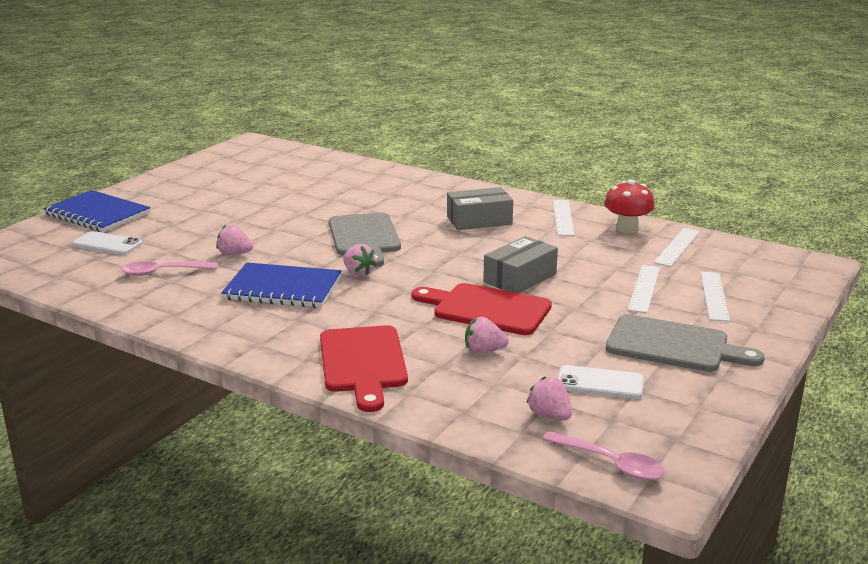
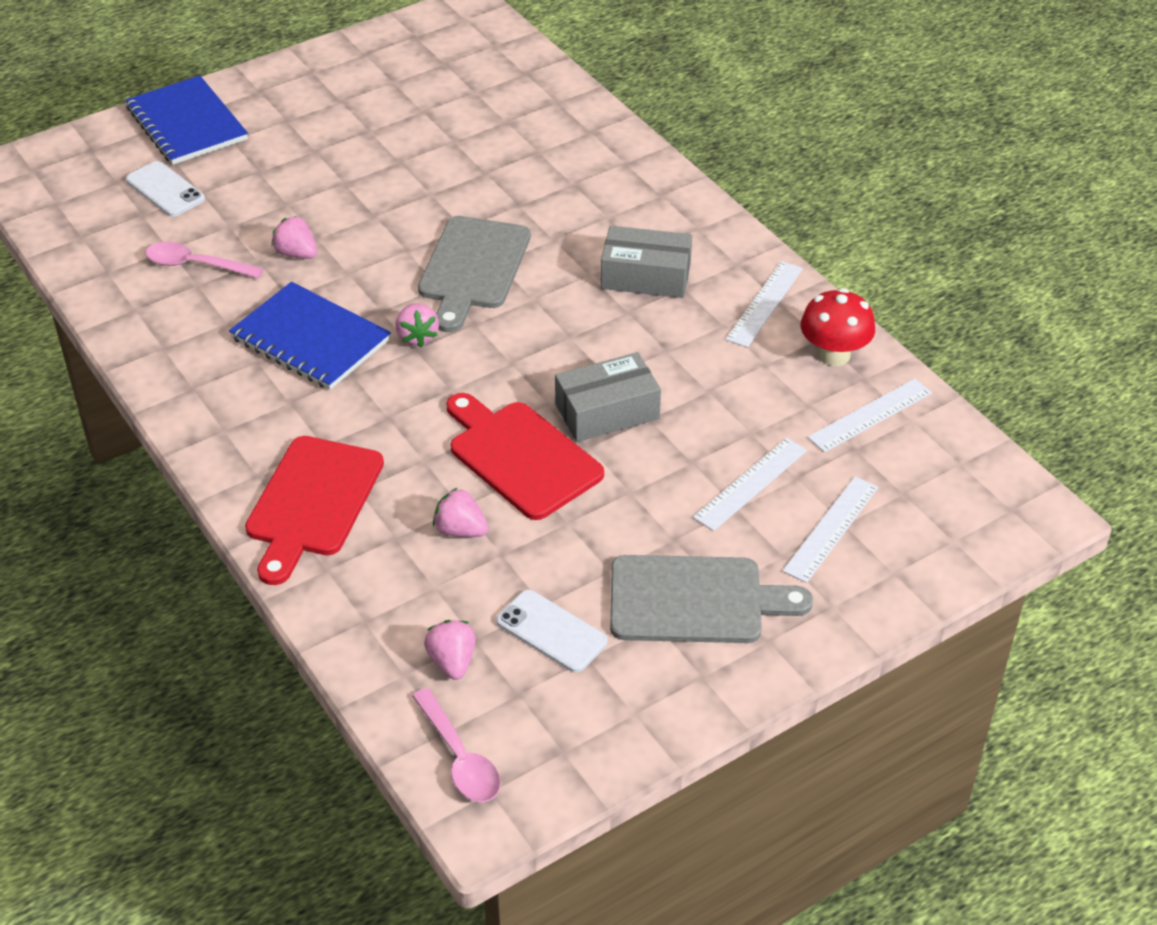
camera: 25 degrees right, 20 degrees up
(673, 345) = (695, 601): grey cutting board -> grey cutting board turned 45 degrees counterclockwise

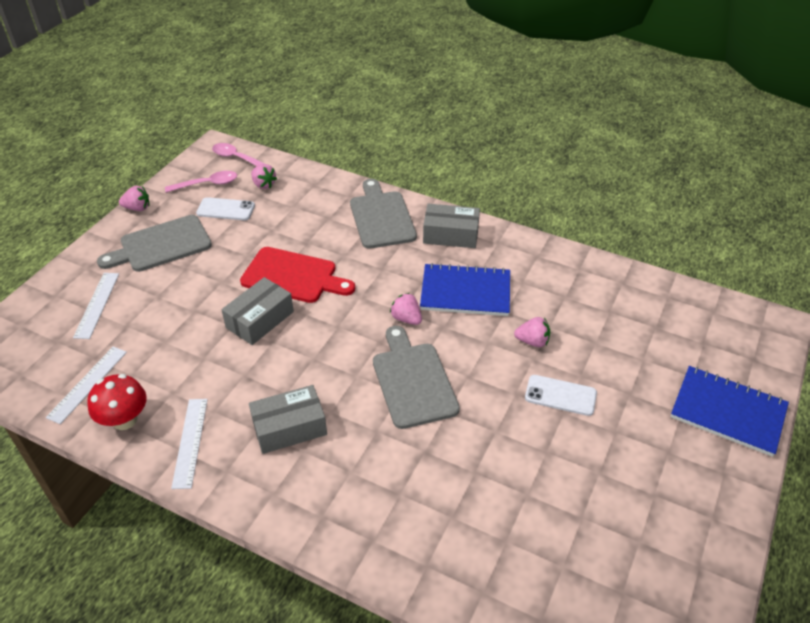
camera: 150 degrees right, 0 degrees up
(165, 190) = (666, 350): white phone -> white phone (560, 395)
(196, 265) = (580, 308): pink spoon -> pink spoon (207, 184)
(242, 427) = (450, 235): none -> grey box
(312, 502) = (381, 217): red cutting board -> grey cutting board
(460, 530) = (299, 232): pink strawberry -> pink strawberry (137, 208)
(750, 484) = (153, 311): white ruler -> none

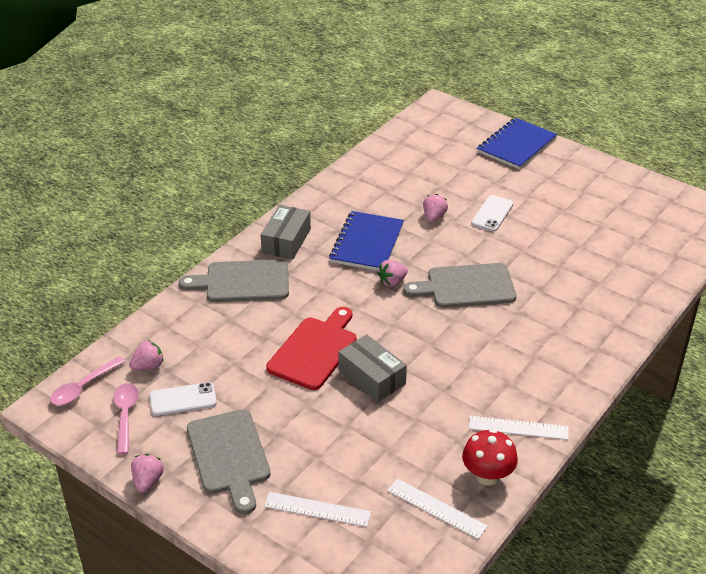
camera: 80 degrees left, 5 degrees down
(226, 209) = (183, 399): white phone -> white phone turned 60 degrees clockwise
(289, 428) = (508, 363): grey box -> none

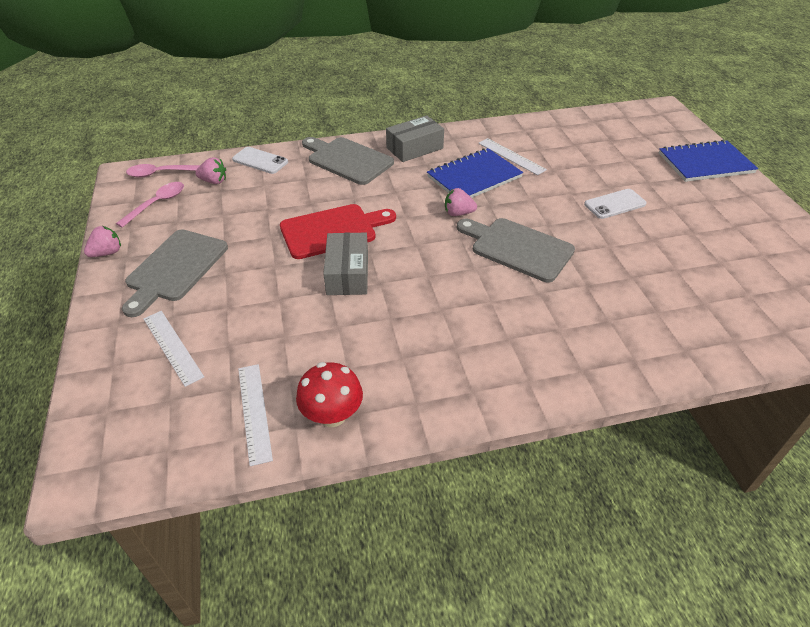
camera: 40 degrees right, 5 degrees up
(183, 399) = (203, 214): white phone -> white phone (260, 161)
(434, 217) = (556, 183): pink strawberry -> none
(518, 428) = (414, 392): white ruler -> white ruler (511, 156)

